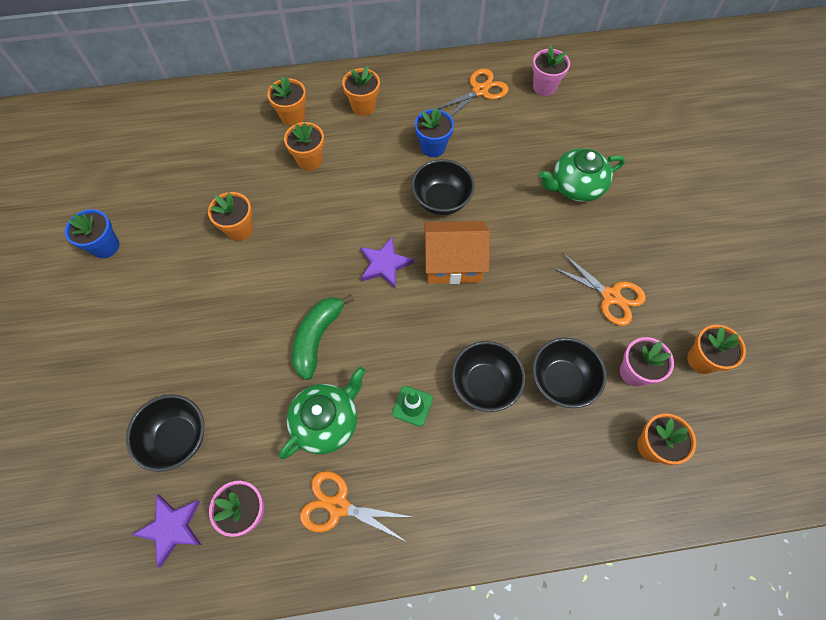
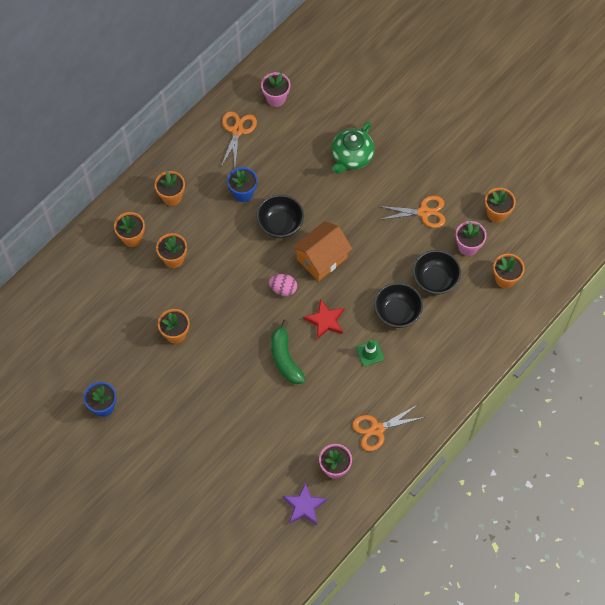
camera: 40 degrees left, 0 degrees up
(177, 438) = (262, 466): black bowl -> none
(326, 421) = (332, 396): green teapot -> none
(384, 264) = (283, 289): purple star -> pink egg
(397, 330) = (325, 320): none -> red star

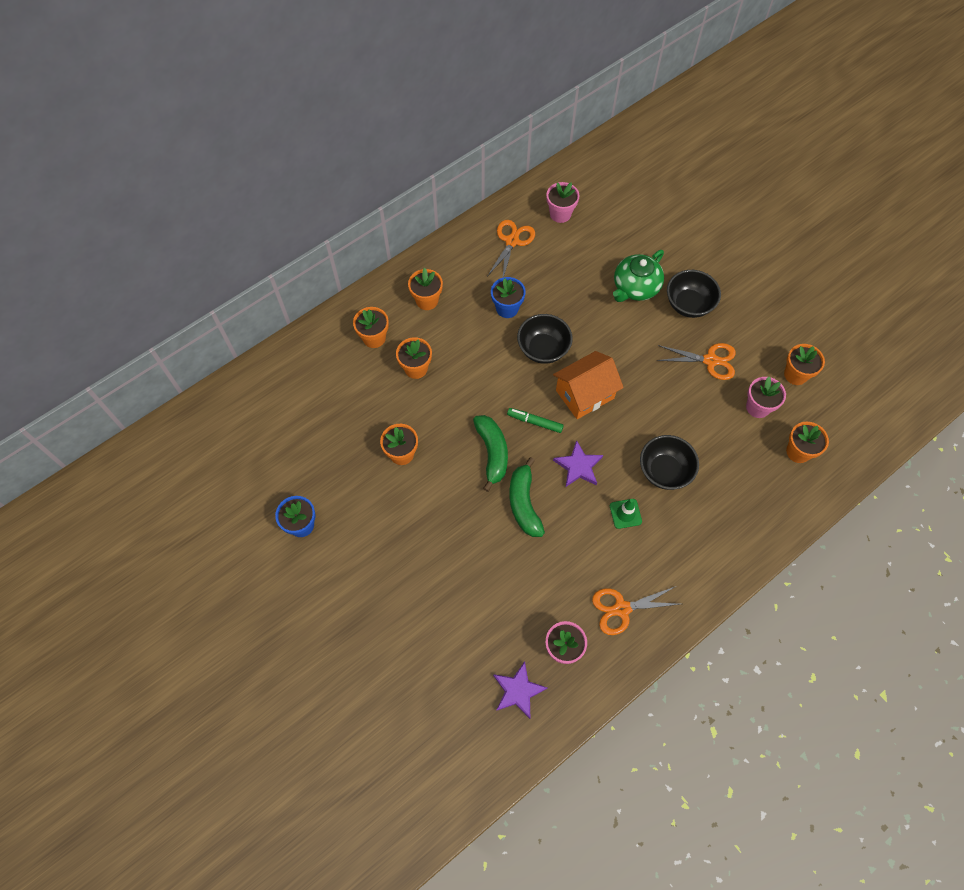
camera: 10 degrees right, 0 degrees up
(251, 321) = (492, 453): none -> green banana
(283, 289) = (535, 422): pink egg -> green marker
(325, 320) = (578, 466): red star -> purple star
(435, 280) = (714, 440): black bowl -> black bowl (688, 304)

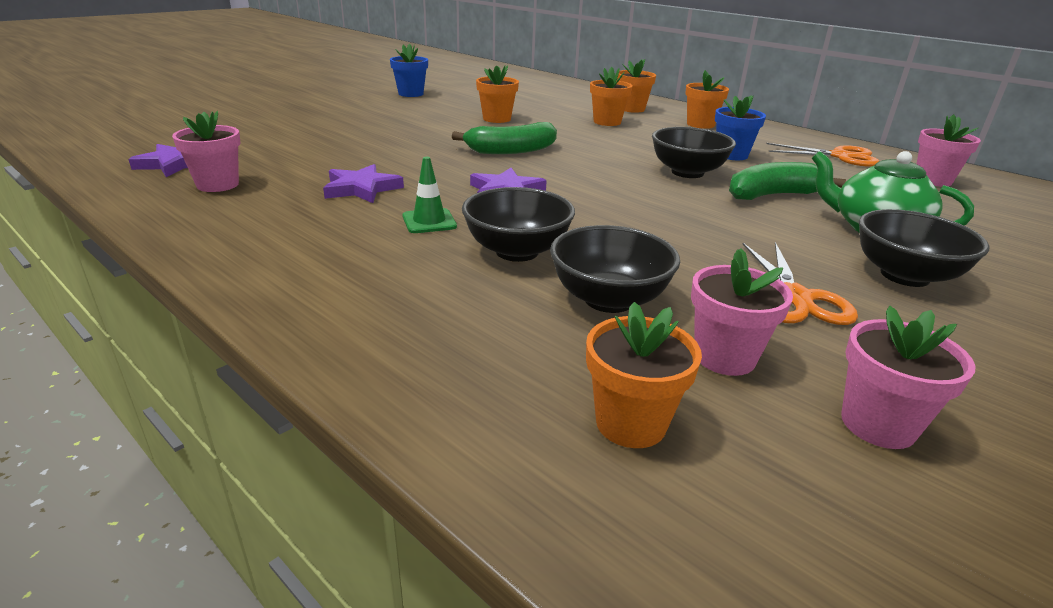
camera: 80 degrees right, 35 degrees down
(524, 503) = (441, 165): green banana -> green banana (773, 195)
(535, 422) = (567, 169): green marker -> none
(571, 555) = (361, 188): none -> purple star
(585, 394) = (632, 195): orange house -> none
(622, 609) = (261, 219): orange scissors -> none
(714, 438) = (608, 299): none -> black bowl
(795, 374) = (878, 424): orange flower pot -> pink flower pot

